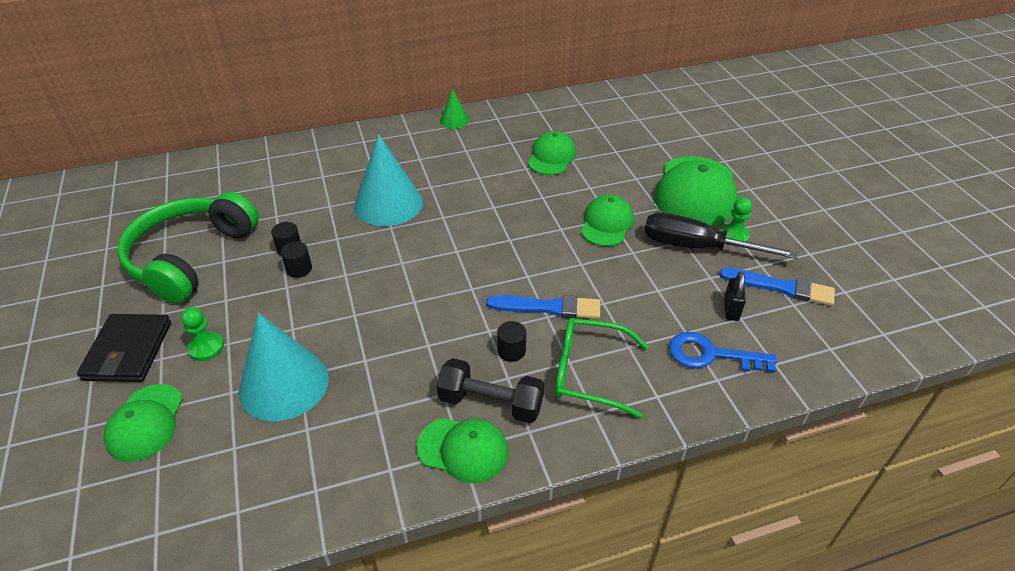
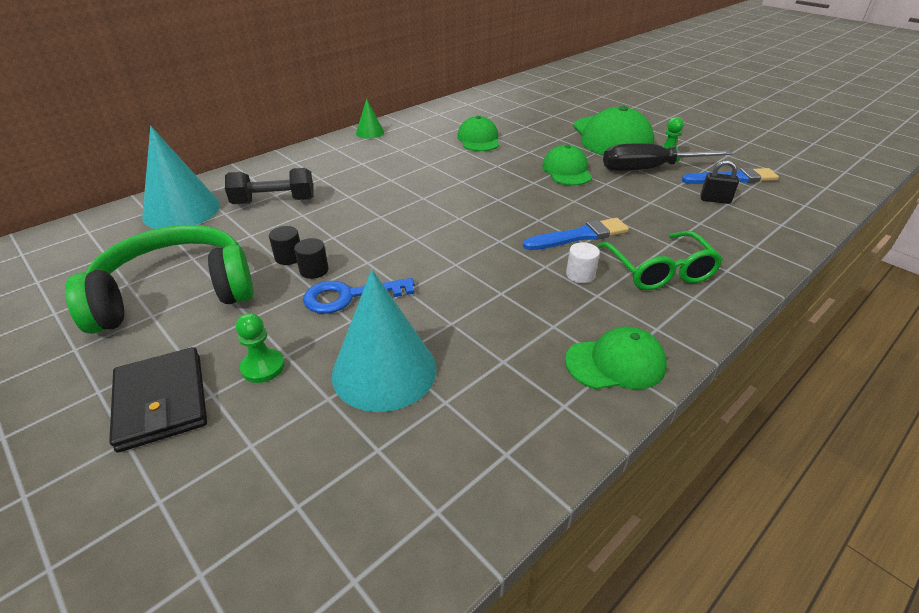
camera: 25 degrees left, 5 degrees down
(145, 422) = (243, 466): green cap -> none
(190, 257) = (176, 293): green headphones -> green headphones turned 75 degrees clockwise
(388, 204) = (362, 200): turquoise cone -> turquoise cone (181, 210)
(490, 403) = (602, 318): black dumbbell -> black dumbbell (274, 201)
(511, 351) = (580, 275): black cylinder -> white cylinder
(589, 373) = (659, 271): green glasses -> green glasses turned 90 degrees counterclockwise
(710, 355) = (733, 232): blue key -> blue key (349, 297)
(731, 309) = (715, 200): black padlock -> black padlock turned 60 degrees counterclockwise

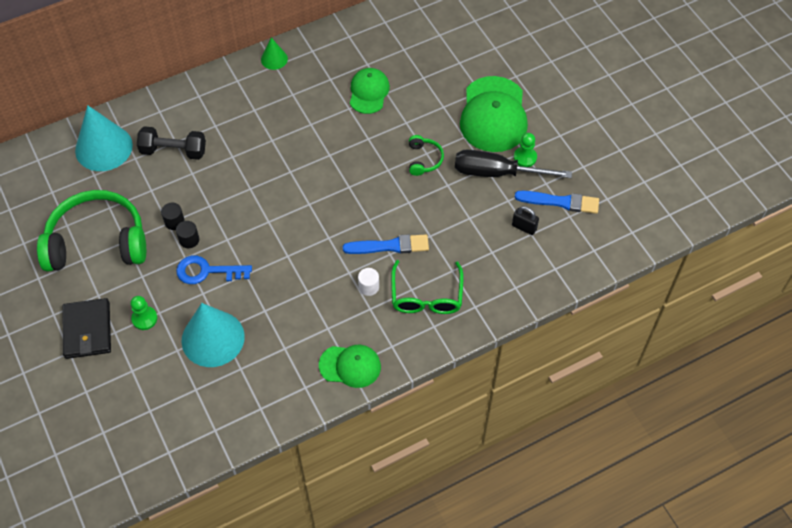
camera: 15 degrees right, 20 degrees up
(567, 171) = (424, 159): green cap -> green headphones

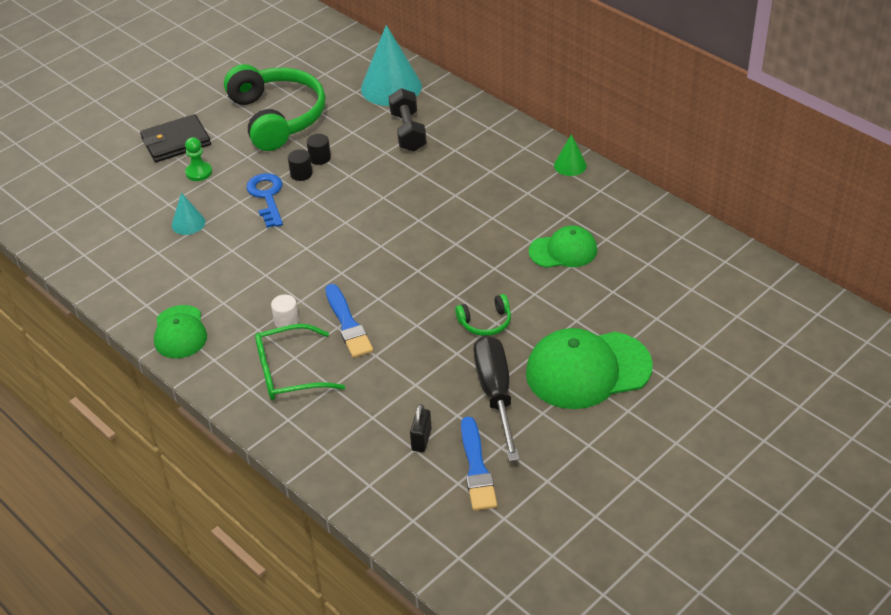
camera: 75 degrees right, 15 degrees down
(213, 338) = (188, 223): turquoise cone -> turquoise cone, size x0.50
(525, 157) = (533, 416): green pawn -> none

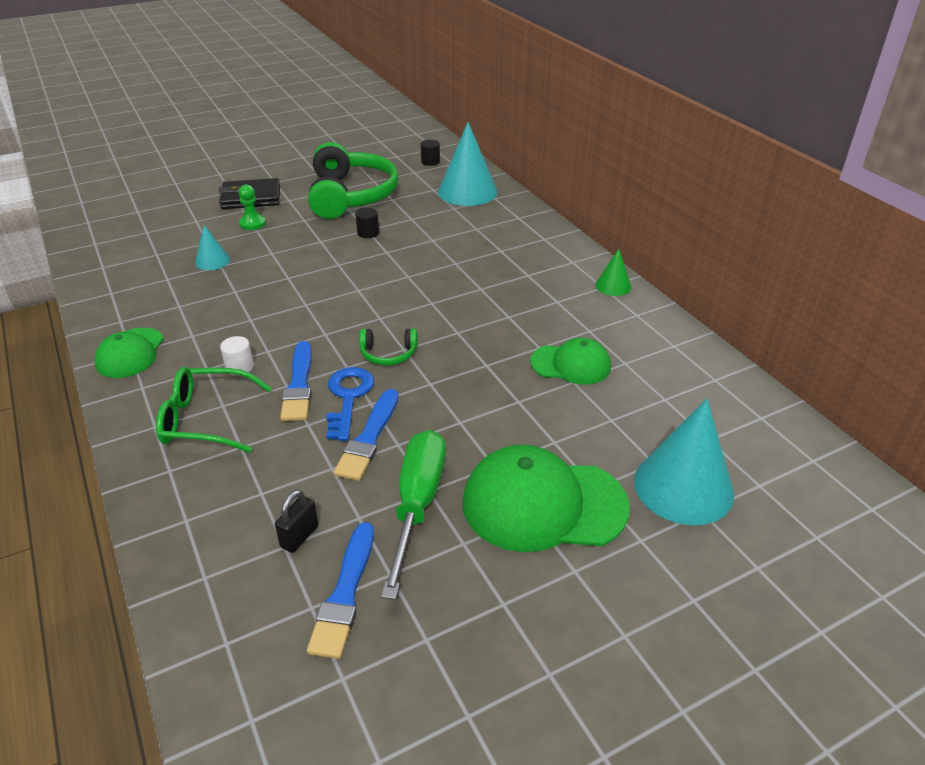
camera: 15 degrees right, 5 degrees down
(267, 196) = (299, 254): blue key -> blue key (348, 397)
(301, 174) = (342, 242): black cylinder -> black cylinder (430, 162)
(408, 132) = (463, 228): black dumbbell -> none
(431, 353) = (369, 438): none -> blue brush
(485, 322) = (447, 419): green headphones -> green headphones (388, 354)
(495, 394) = (417, 504): black screwdriver -> green screwdriver
(683, 331) = (683, 487): none -> turquoise cone

